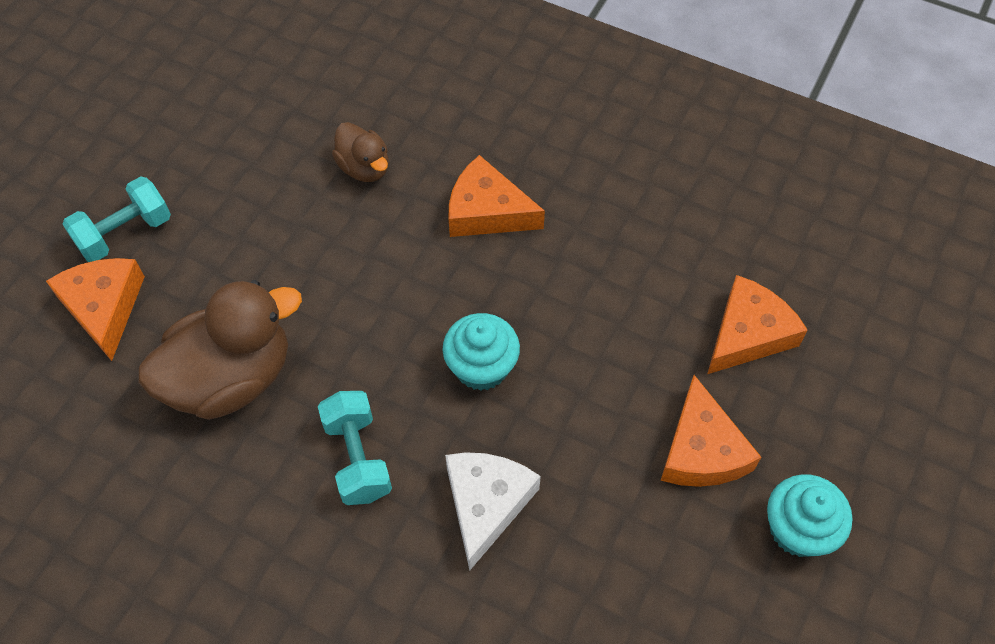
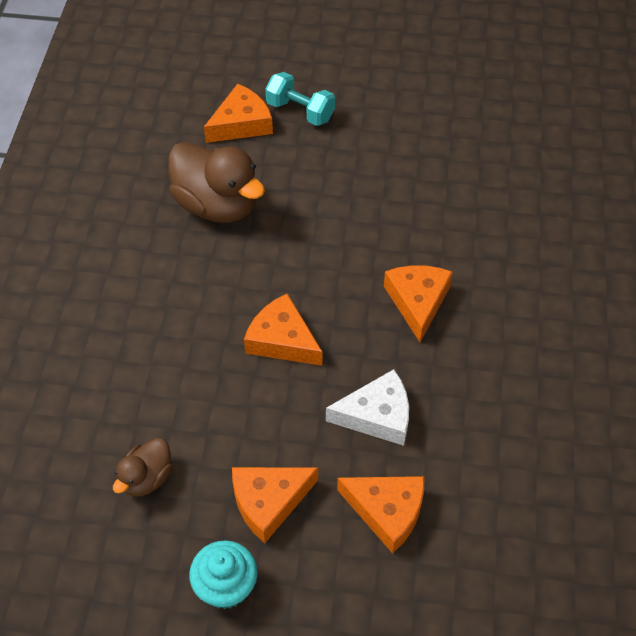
camera: 70 degrees right, 5 degrees down
(358, 458) = (185, 292): turquoise dumbbell -> none
(364, 168) = (418, 216): brown duck -> brown duck (146, 478)
(481, 367) = (282, 340): turquoise cupcake -> orange cheese
(486, 504) = (177, 375): white cheese -> white cheese (377, 416)

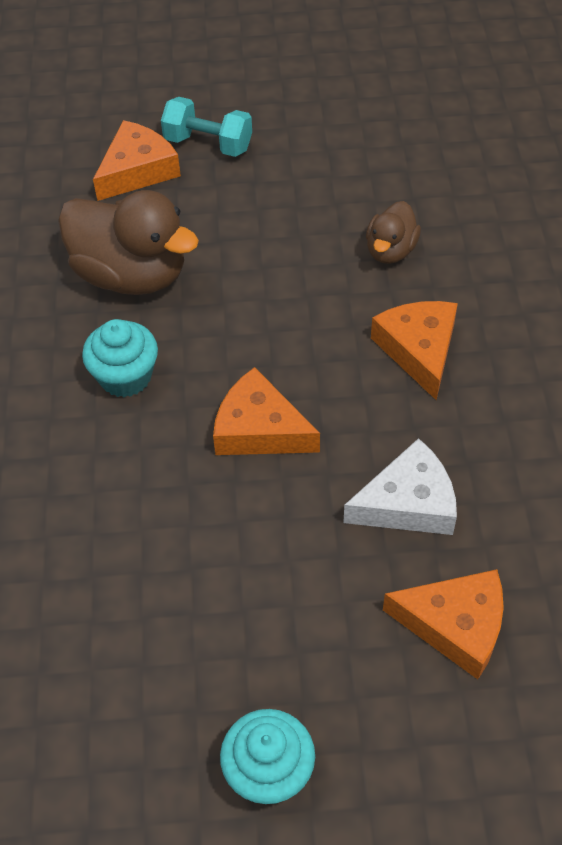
camera: 10 degrees left, 0 degrees up
(146, 478) = (124, 645): brown duck -> brown duck (390, 250)
(194, 282) = (125, 376): none -> turquoise cupcake
(268, 502) = (296, 644): orange cheese -> none

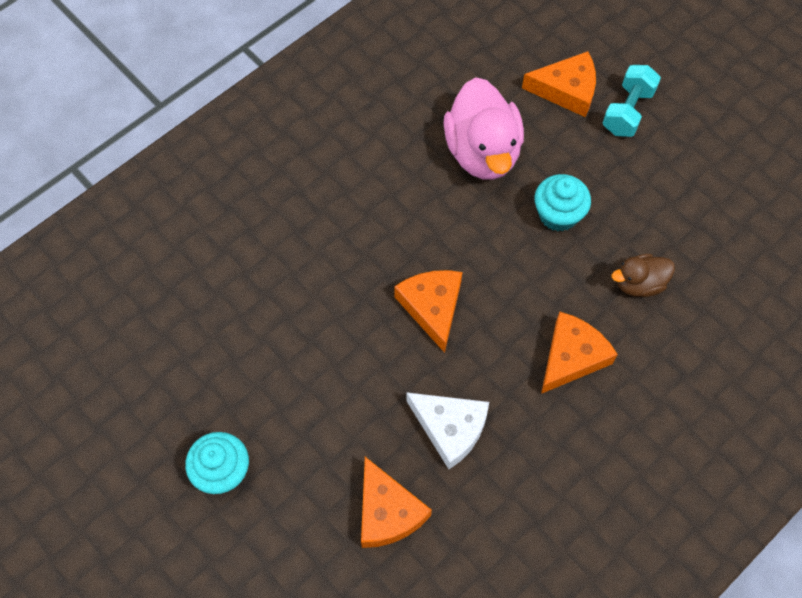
camera: 50 degrees right, 10 degrees up
(125, 376) = (407, 207): turquoise cupcake -> turquoise cupcake (558, 214)
(131, 275) = (482, 152): brown duck -> pink duck
(208, 144) = (627, 111): turquoise dumbbell -> turquoise dumbbell turned 45 degrees clockwise

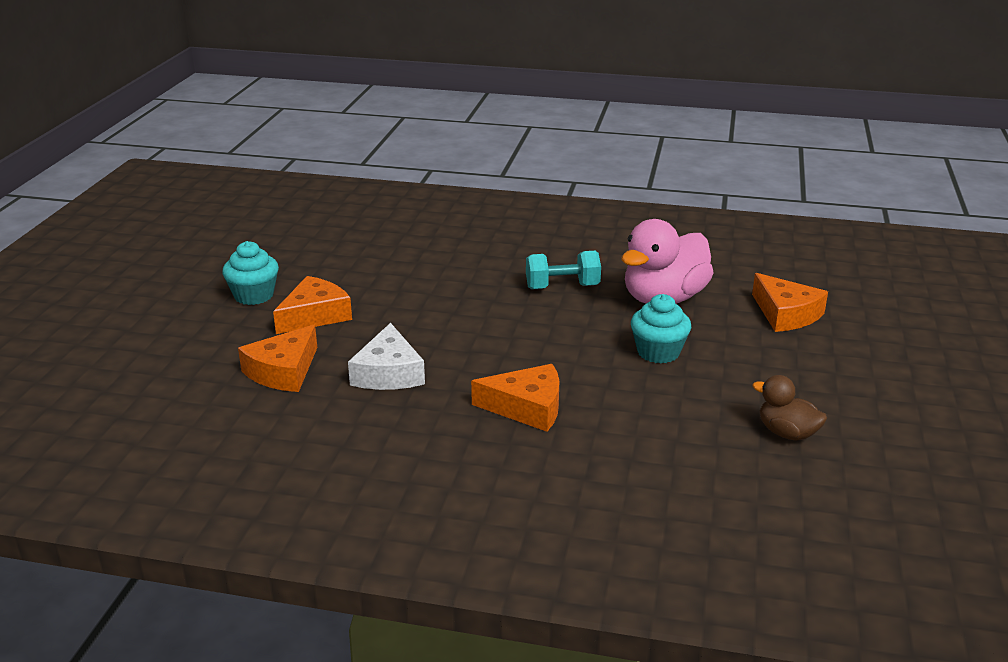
camera: 55 degrees right, 35 degrees down
(432, 307) = (490, 327): orange cheese -> orange cheese (315, 315)
(627, 111) = (816, 349): turquoise dumbbell -> turquoise dumbbell (562, 287)
(639, 284) = (649, 417): brown duck -> brown duck (787, 433)

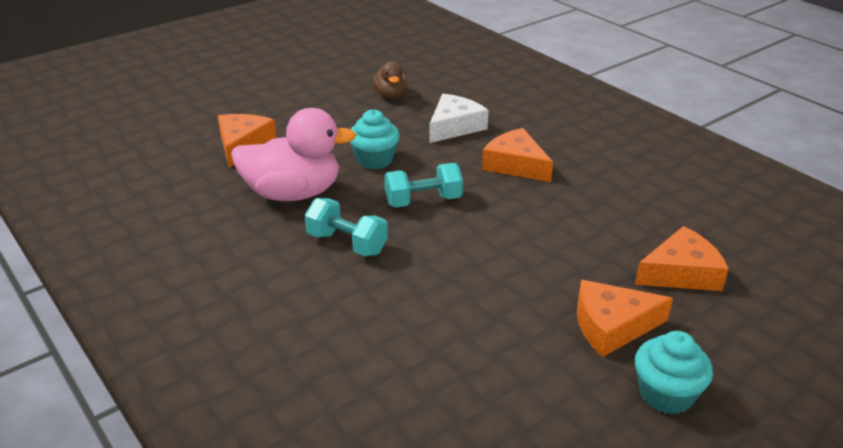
camera: 140 degrees left, 5 degrees up
(388, 373) = (590, 231): white cheese -> white cheese (454, 126)
(557, 337) = (423, 201): none -> turquoise dumbbell

